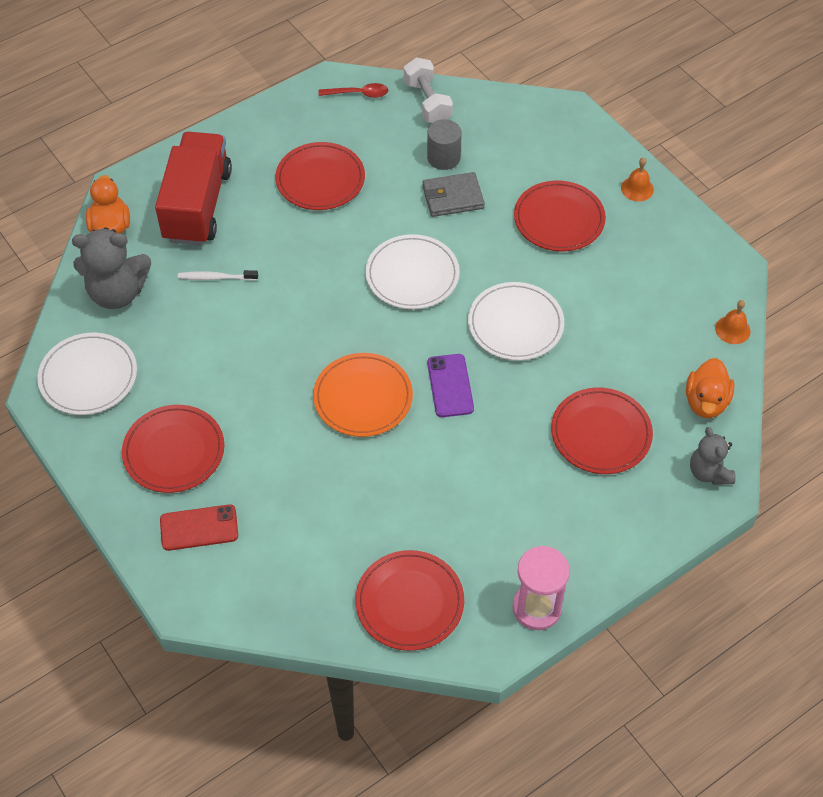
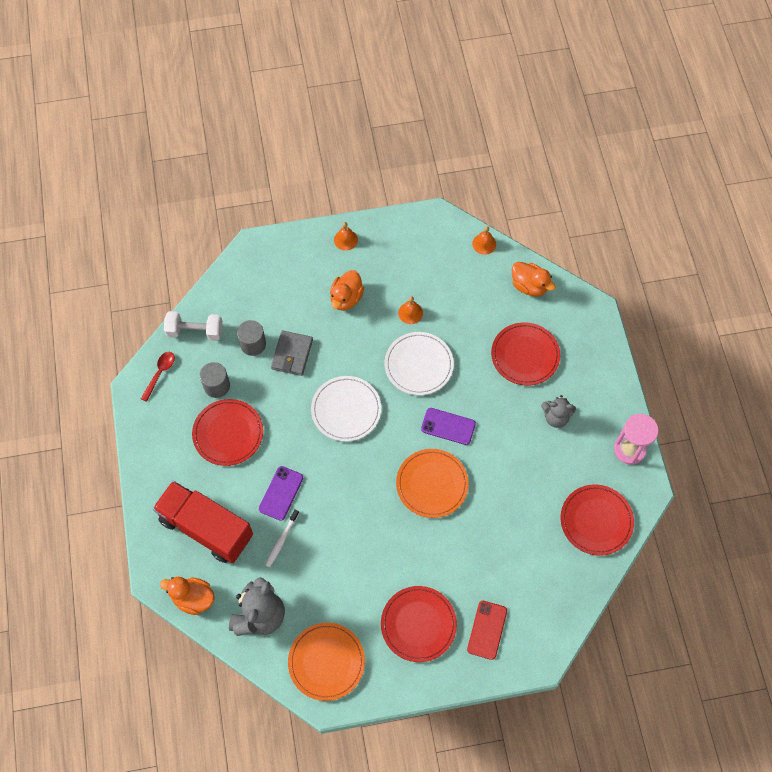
camera: 65 degrees left, 10 degrees up
(88, 376) = (326, 662): white plate -> orange plate
(273, 255) = (281, 493): none -> purple phone
(372, 147) = (217, 386): none -> grey cylinder
(559, 219) = (346, 298): red plate -> orange duck
(581, 289) = (410, 313): none -> orange bell
(709, 472) = (579, 310): grey teddy bear -> grey teddy bear (556, 417)

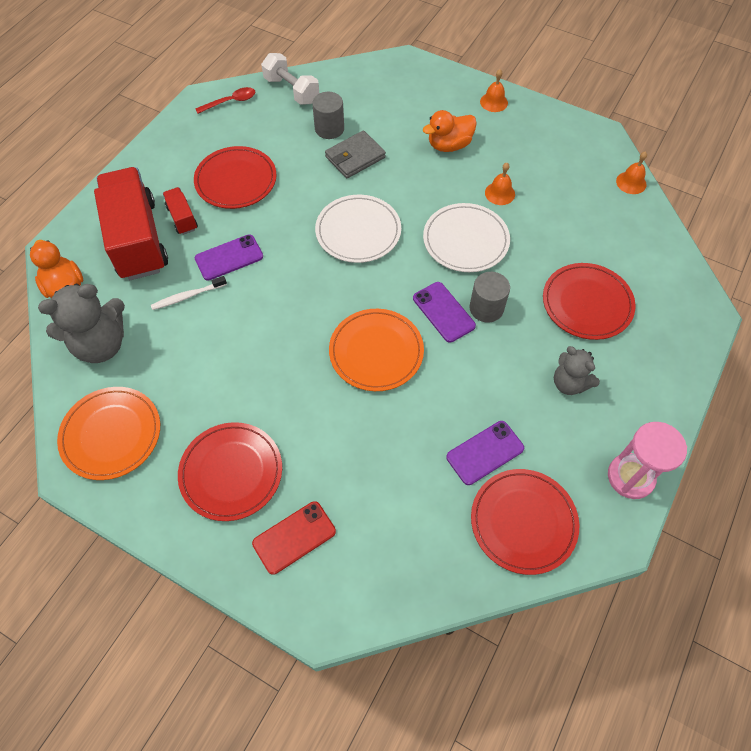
camera: 40 degrees right, 5 degrees down
(217, 386) = (266, 139): grey cylinder -> grey cylinder (486, 308)
(220, 489) = (182, 218): none -> red truck
(529, 286) = (648, 246): orange duck -> none
(545, 497) = (485, 452): none -> purple phone

